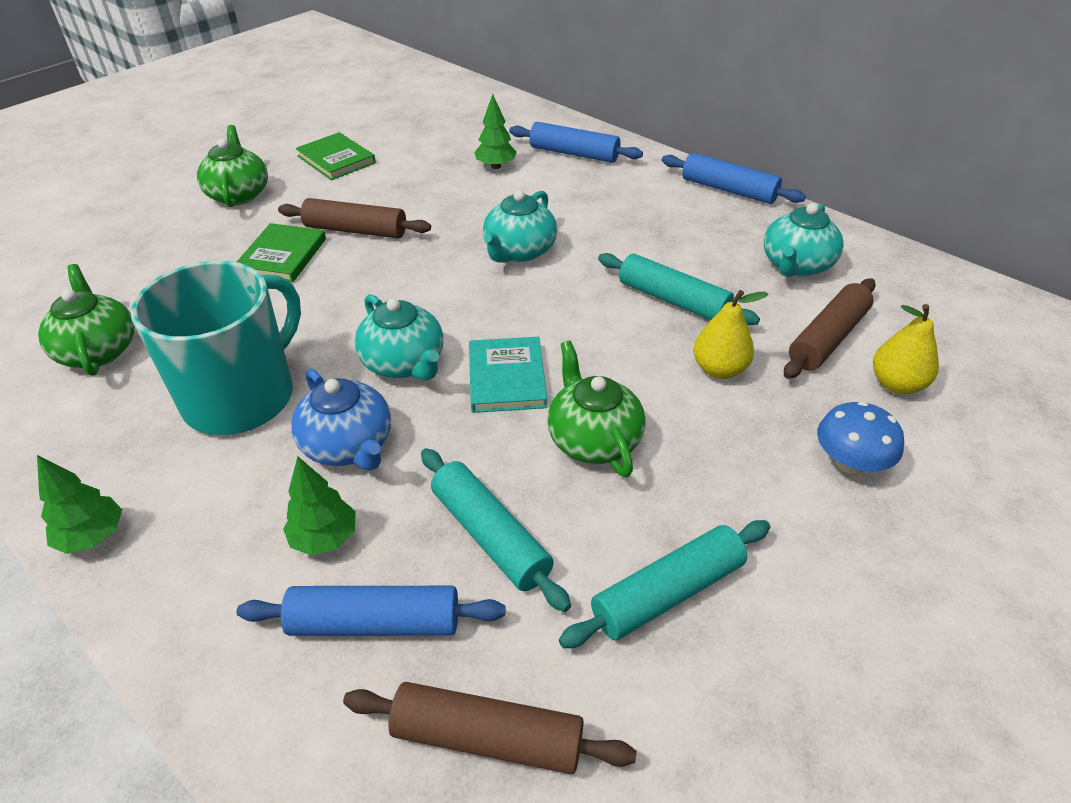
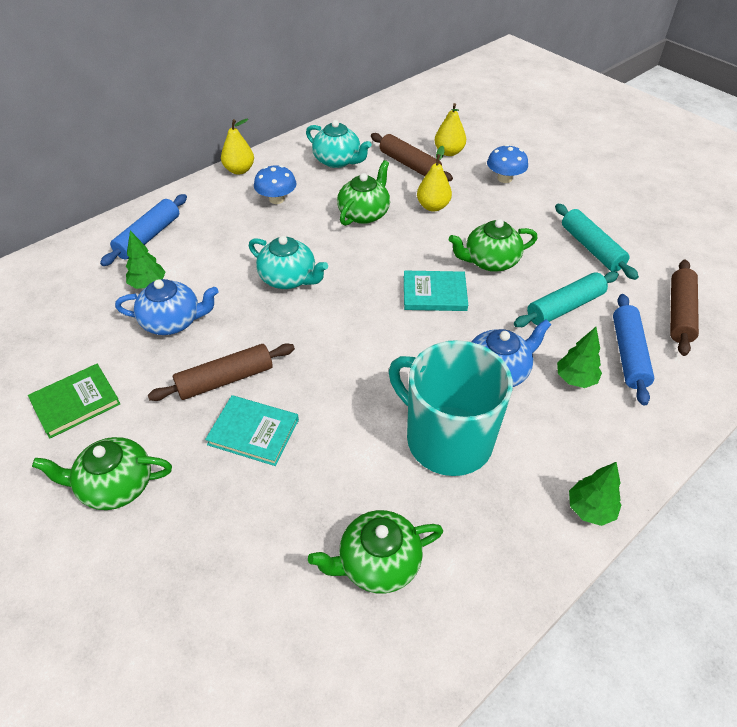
camera: 85 degrees left, 5 degrees up
(282, 256) = (253, 432): green book -> turquoise book
(355, 230) = (225, 379): brown rolling pin -> brown rolling pin turned 45 degrees clockwise
(404, 363) = (415, 344): turquoise teapot -> none
(440, 188) = (173, 321): none -> blue teapot
(673, 300) = (364, 214): turquoise rolling pin -> green teapot
(677, 225) = (277, 199): none -> blue mushroom
(729, 190) = (239, 170): blue rolling pin -> yellow pear

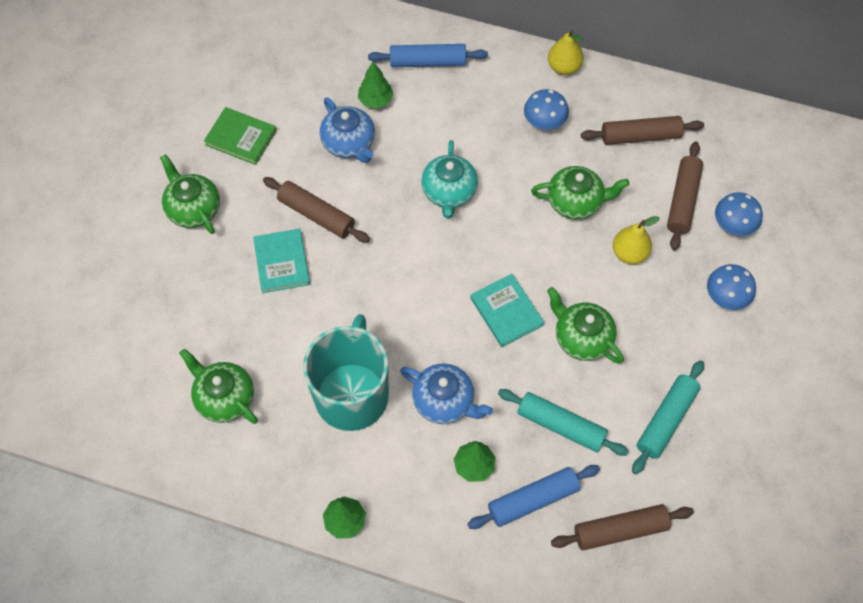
camera: 60 degrees right, 15 degrees up
(337, 161) = (640, 136): turquoise teapot -> brown rolling pin
(449, 152) = (733, 225): yellow pear -> blue mushroom

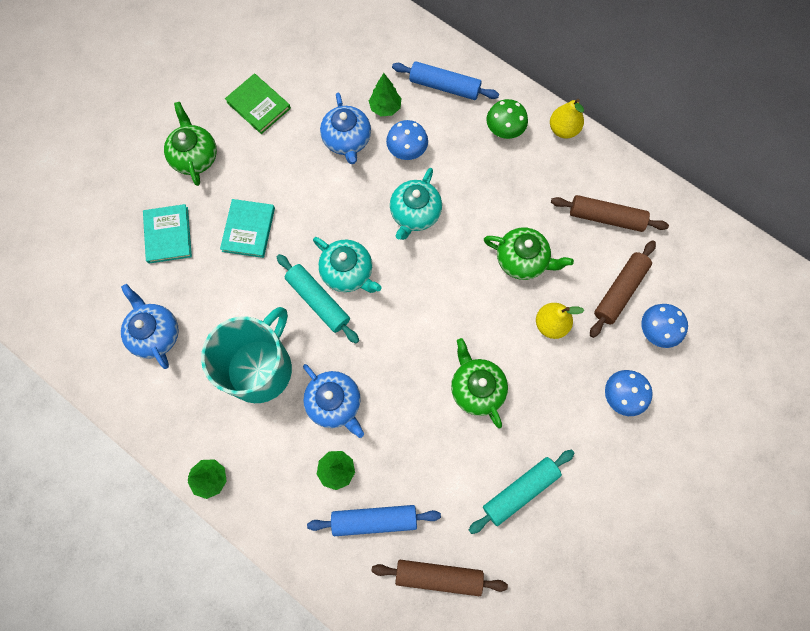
camera: 20 degrees right, 10 degrees up
(224, 398) = (155, 333): green teapot -> blue teapot
(316, 215) = (294, 196): brown rolling pin -> none
(404, 270) = (348, 272): none -> turquoise teapot
(505, 84) = (504, 129): none -> green mushroom
(506, 312) = (420, 341): turquoise book -> turquoise book (168, 235)
(544, 122) = (525, 175): blue mushroom -> blue mushroom (407, 150)
(561, 426) = (425, 462): turquoise rolling pin -> turquoise rolling pin (318, 301)

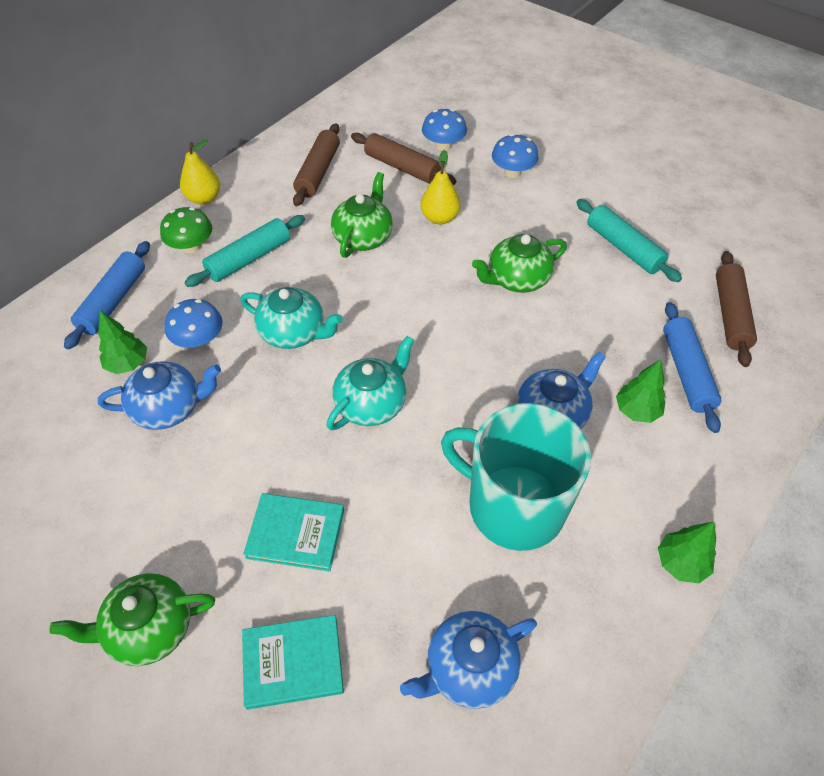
camera: 90 degrees left, 20 degrees down
(258, 105) = (76, 530): green book -> none
(318, 301) = (412, 437): turquoise rolling pin -> turquoise rolling pin (249, 259)

